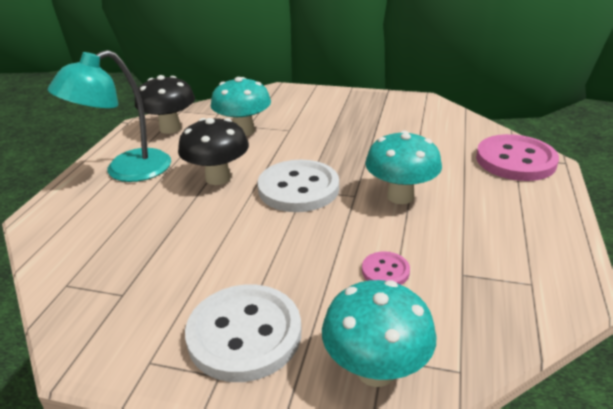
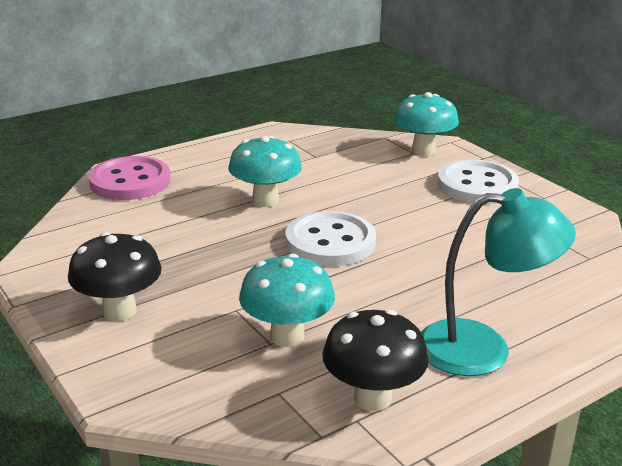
camera: 140 degrees left, 5 degrees down
(218, 178) = (389, 287): black mushroom -> black mushroom (119, 311)
(385, 271) = (355, 174): pink button -> none

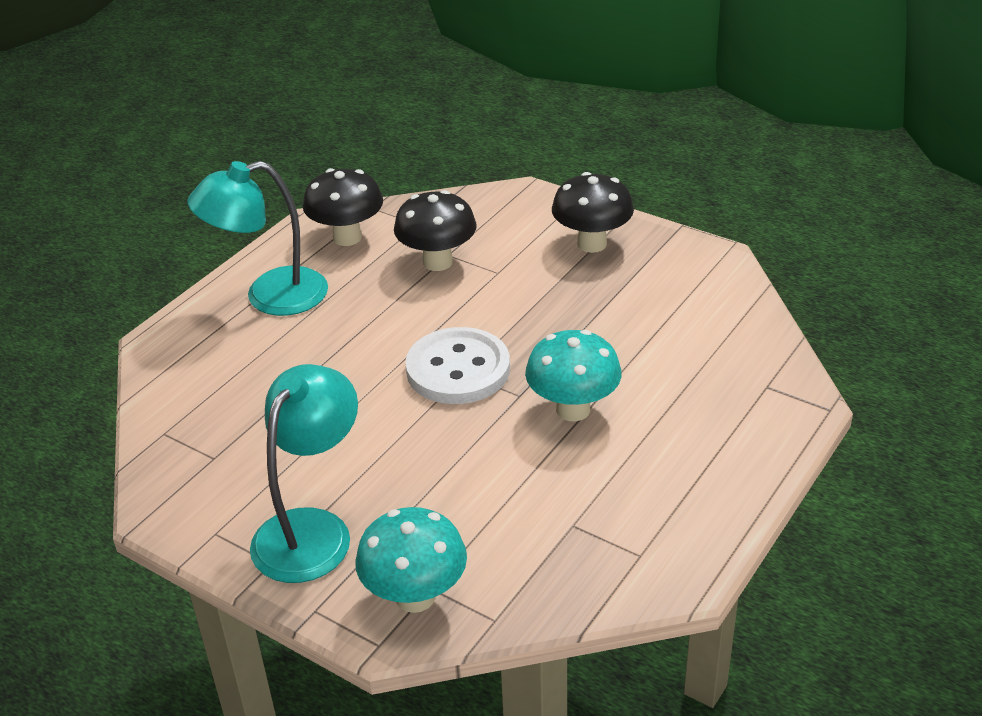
camera: 160 degrees right, 10 degrees up
(130, 181) = (763, 390): pink button -> none
(287, 336) = (437, 262): turquoise mushroom -> black mushroom
(477, 185) = (312, 530): white button -> turquoise lamp

